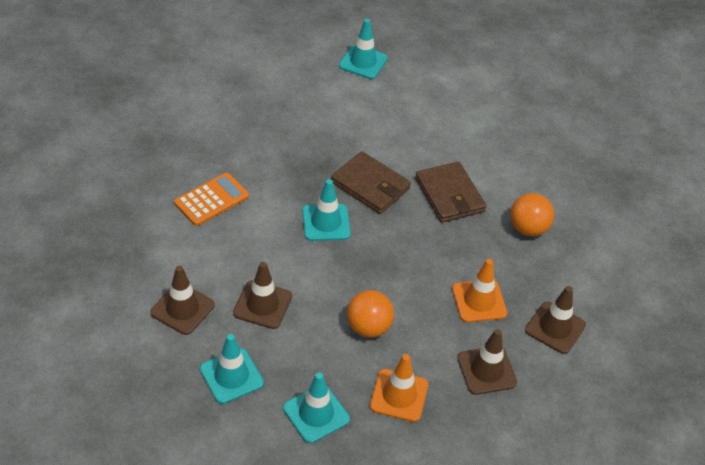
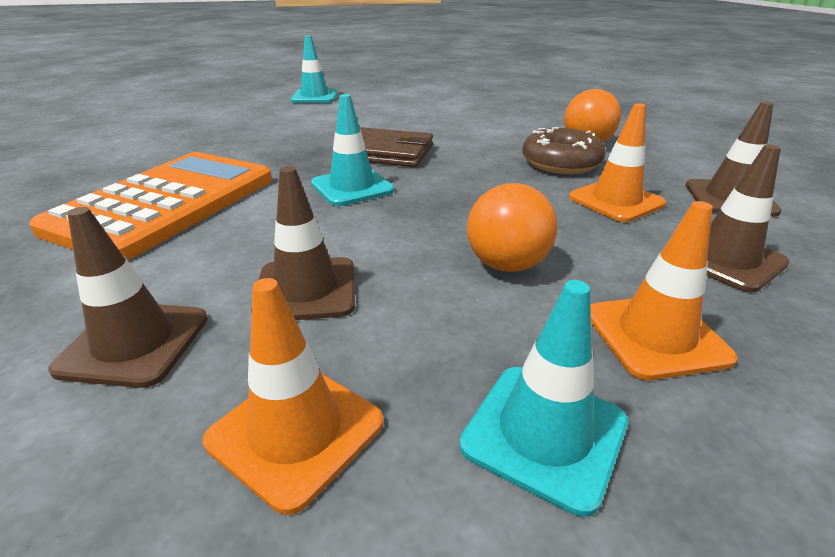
camera: 20 degrees left, 15 degrees down
(211, 200) = (166, 204): orange calculator -> orange calculator, size x1.86
(231, 376) = (296, 431): turquoise traffic cone -> orange traffic cone
(449, 195) = (480, 141): brown wallet -> none
(483, 247) = (560, 163): none -> brown donut

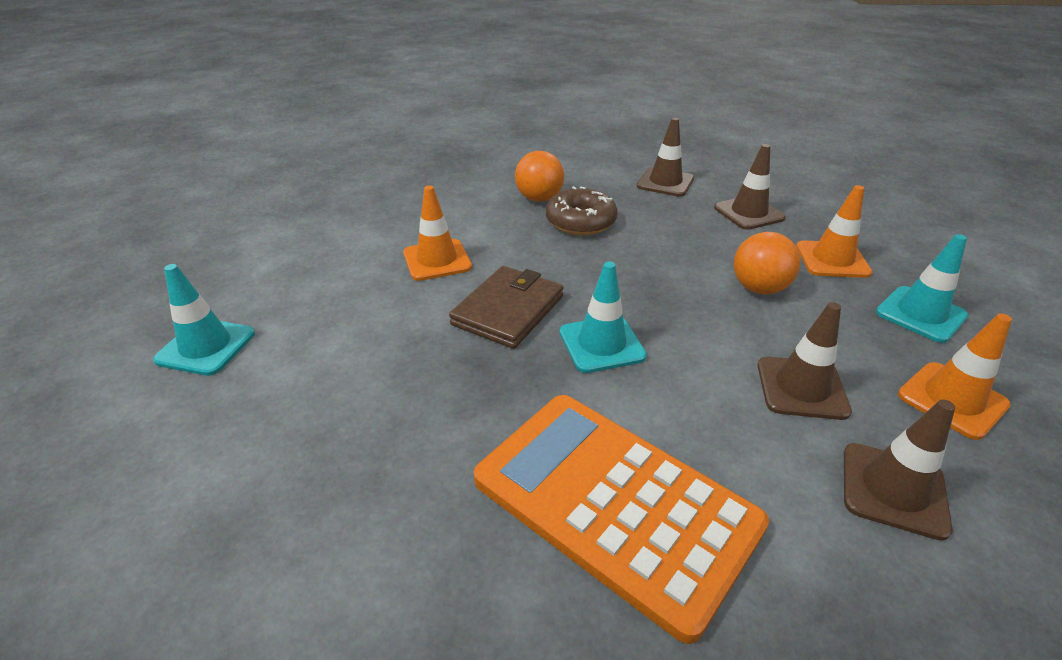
camera: 75 degrees left, 5 degrees up
(616, 201) = (661, 221): orange traffic cone -> orange traffic cone (437, 260)

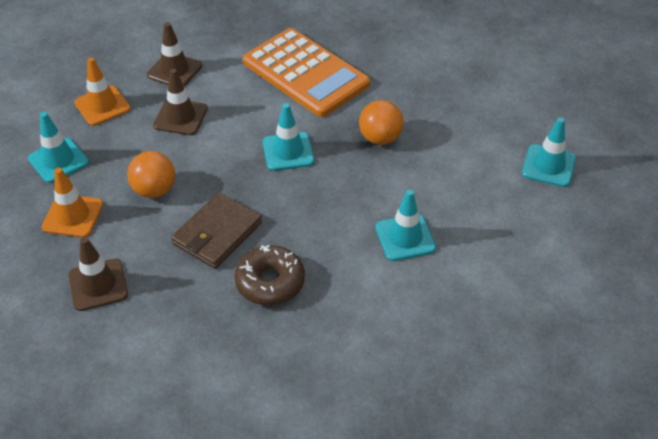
camera: 175 degrees left, 10 degrees up
(437, 260) = (405, 238): orange traffic cone -> turquoise traffic cone
(508, 310) = (347, 182): brown wallet -> brown wallet (217, 233)
(539, 199) = (305, 326): orange ball -> orange ball (380, 138)
(665, 182) = (154, 349): brown traffic cone -> none

